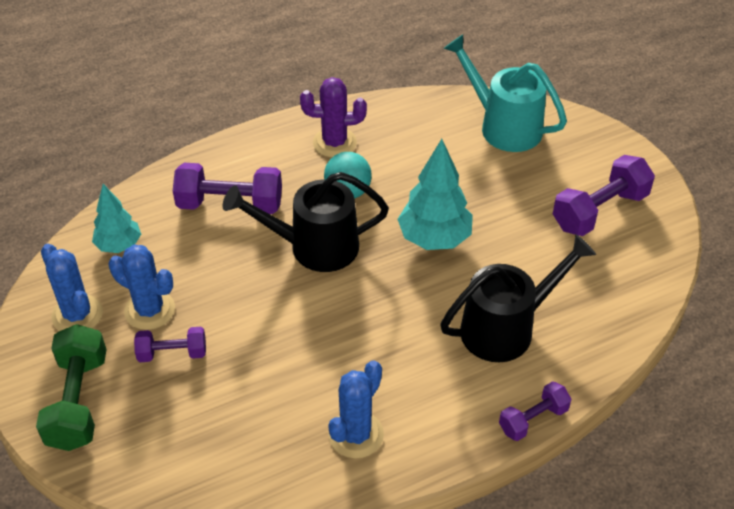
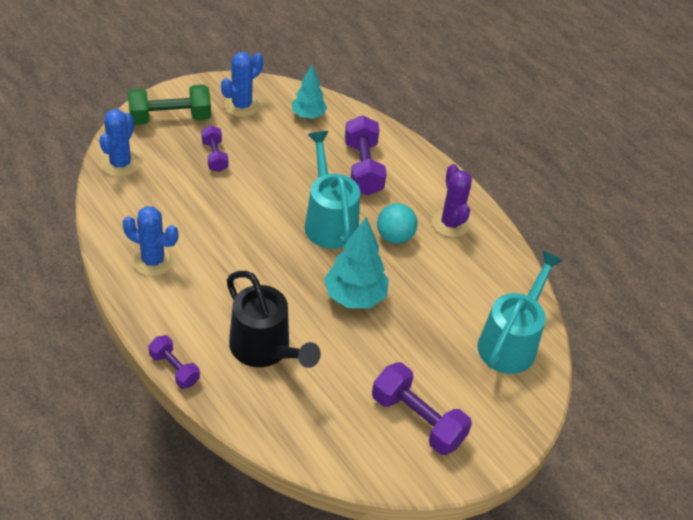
camera: 75 degrees right, 0 degrees up
(150, 310) = (251, 139): blue cactus -> blue cactus (120, 164)
(313, 247) = (328, 221): black watering can -> turquoise watering can

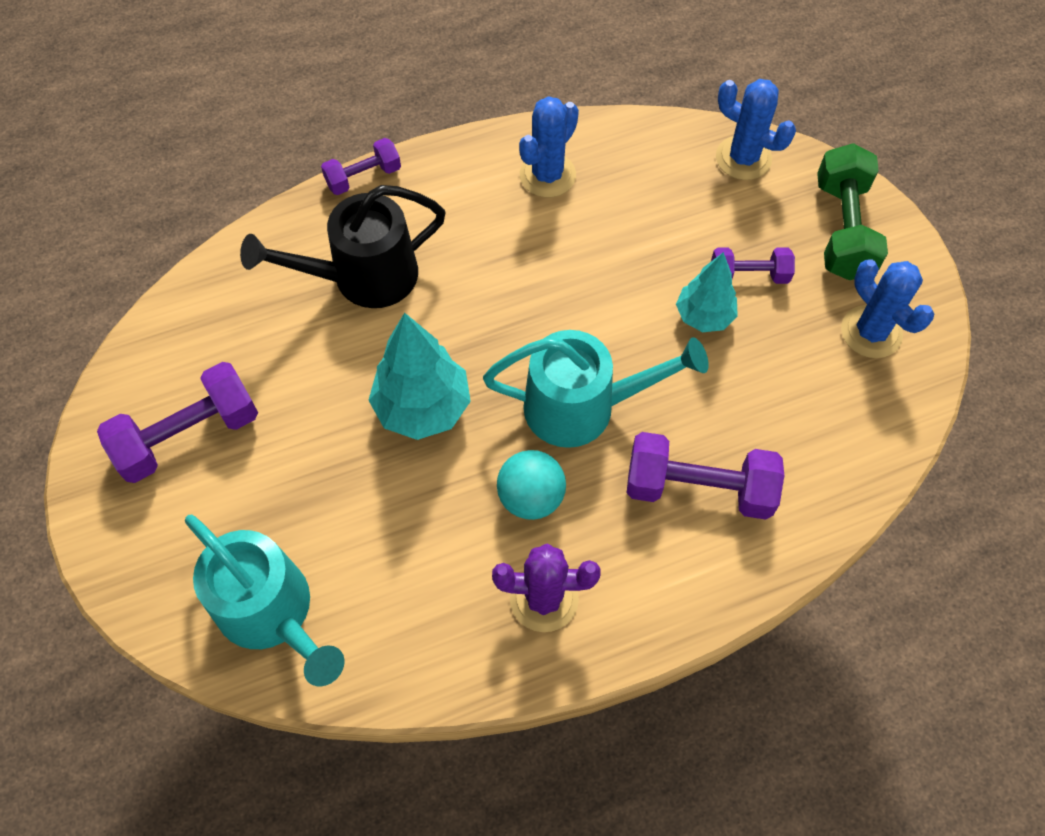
camera: 110 degrees right, 15 degrees up
(308, 115) = (842, 430): turquoise tree -> turquoise tree (704, 316)

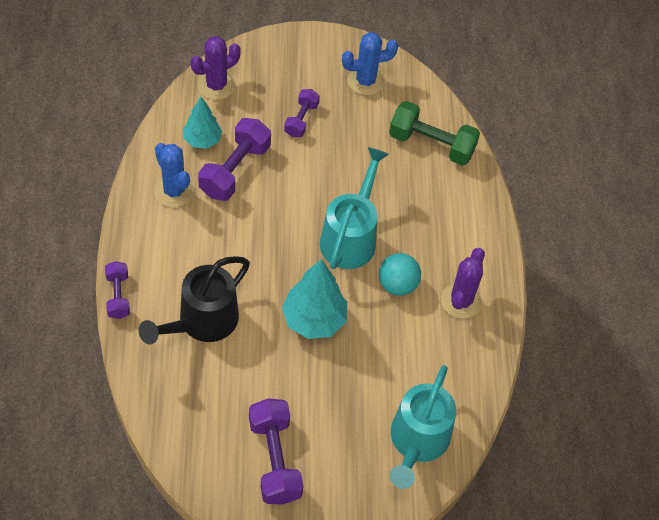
camera: 75 degrees left, 5 degrees down
(273, 614) = (417, 443): turquoise watering can -> turquoise watering can turned 135 degrees clockwise
(362, 278) = (201, 322): black watering can -> black watering can turned 45 degrees clockwise
(698, 488) = (425, 202): purple dumbbell -> purple dumbbell (235, 170)
(704, 316) = (318, 153): turquoise tree -> turquoise tree (202, 140)
(743, 158) = (216, 85): blue cactus -> purple cactus
(843, 229) = (292, 61): green dumbbell -> green dumbbell (431, 144)

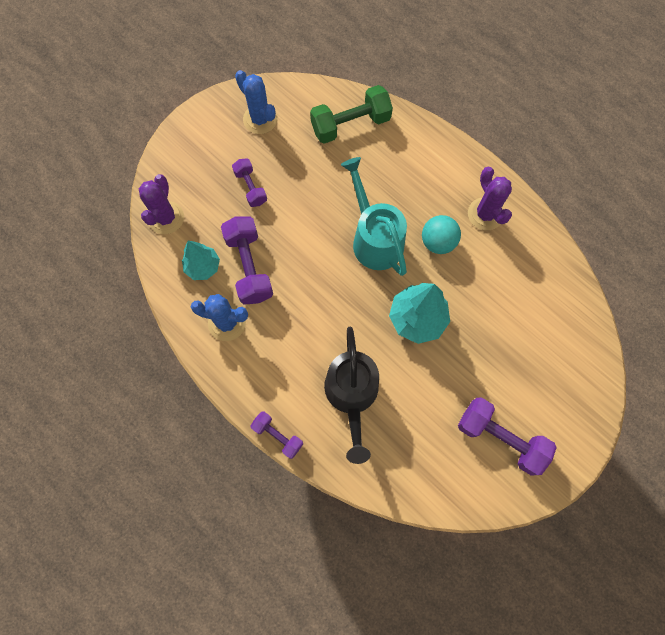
camera: 40 degrees left, 15 degrees up
(365, 81) = (260, 119): blue cactus -> blue cactus turned 75 degrees counterclockwise
(417, 443) = (565, 334): turquoise watering can -> none

